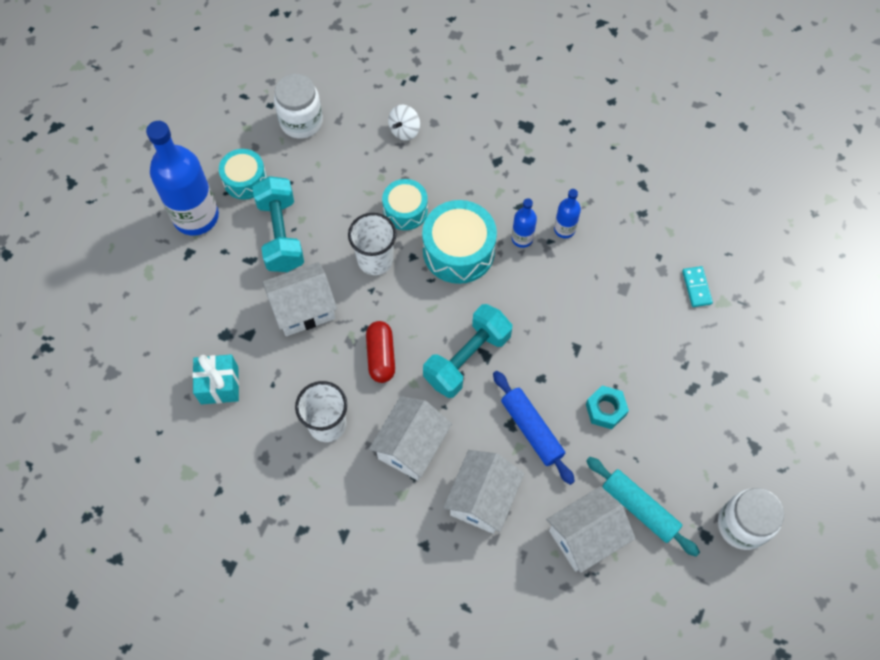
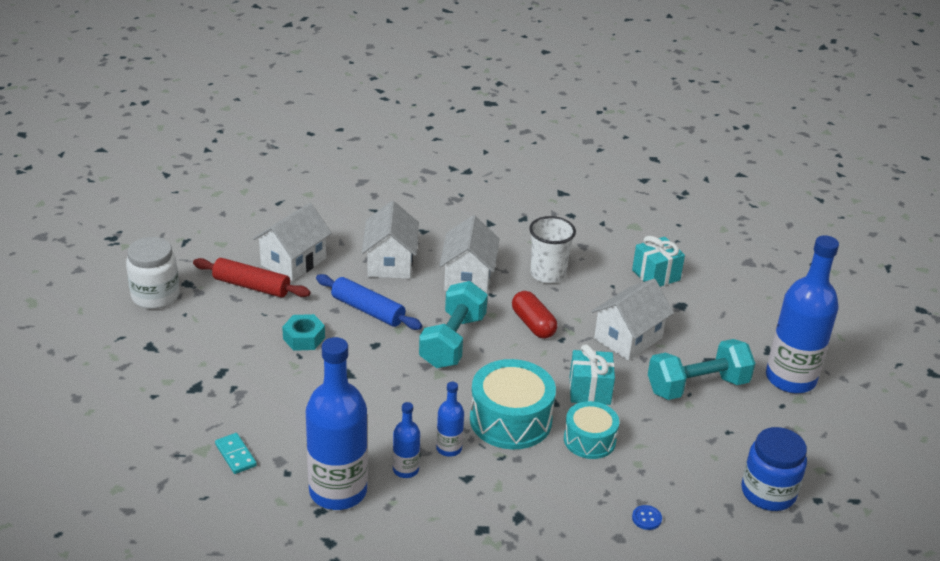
camera: 155 degrees right, 30 degrees down
(245, 180) = (774, 421): turquoise drum -> none
(281, 234) = (697, 386): turquoise dumbbell -> turquoise dumbbell turned 75 degrees counterclockwise
(301, 122) = (768, 493): white jar -> blue jar
(375, 260) = (589, 390): white cup -> turquoise gift
(404, 130) = (646, 518): white spinning top -> blue button
(623, 226) = (338, 491): none -> blue bottle
(639, 508) = (251, 286): turquoise rolling pin -> red rolling pin

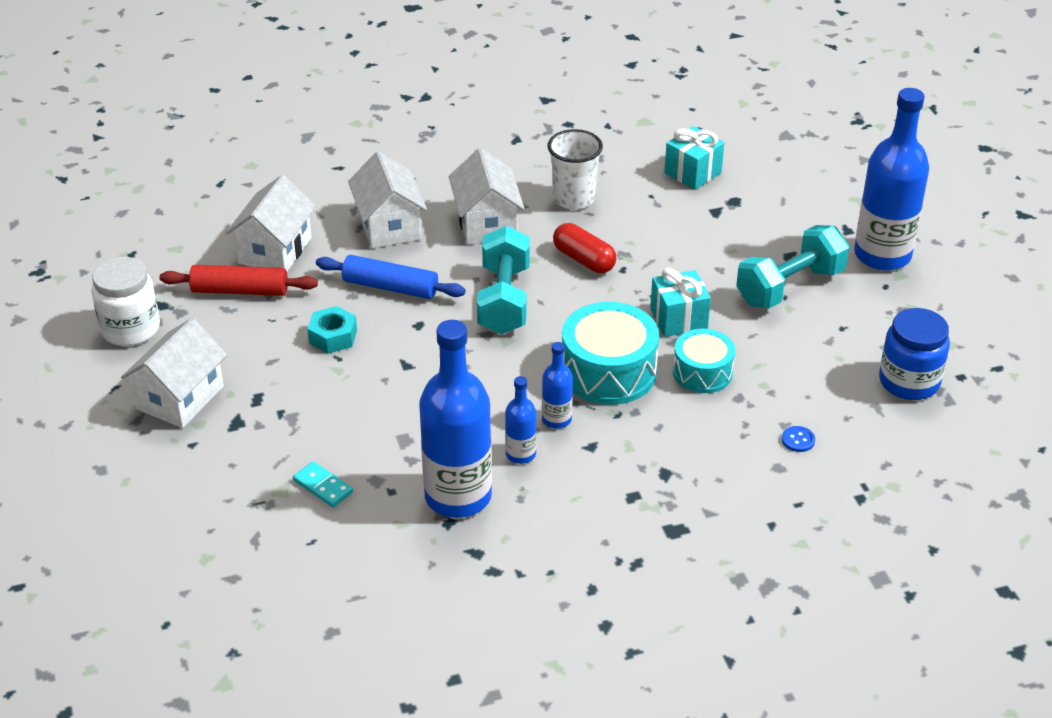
camera: 15 degrees left, 5 degrees up
(628, 338) = (694, 251): white house -> white house (180, 398)

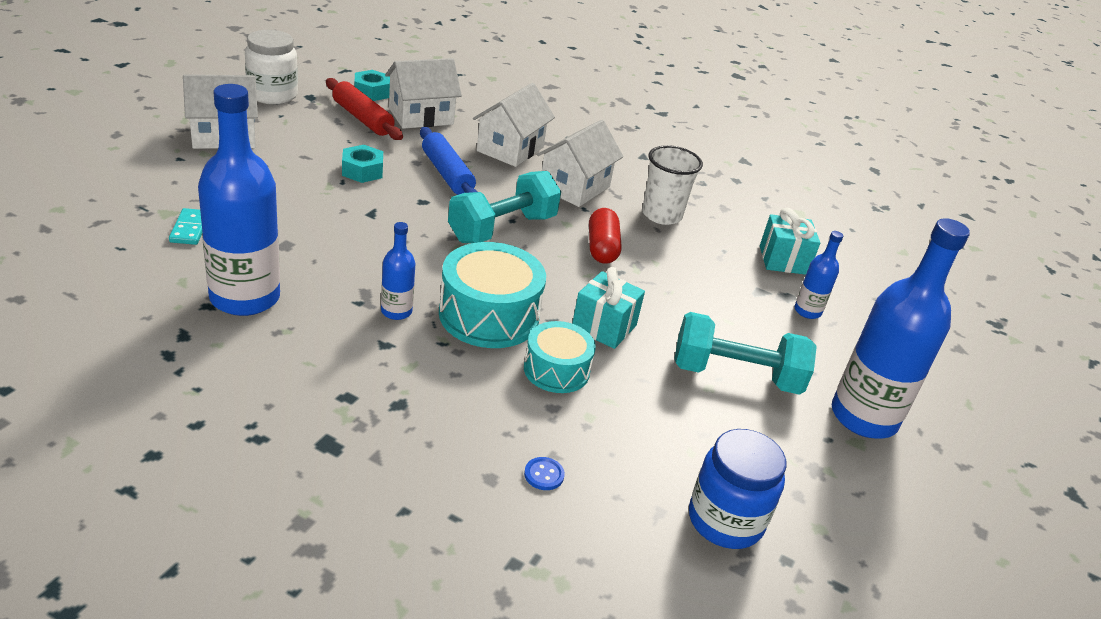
camera: 40 degrees right, 5 degrees down
(195, 259) = (372, 92): none -> turquoise nut
(520, 454) = (332, 310): blue bottle -> blue bottle (807, 311)

